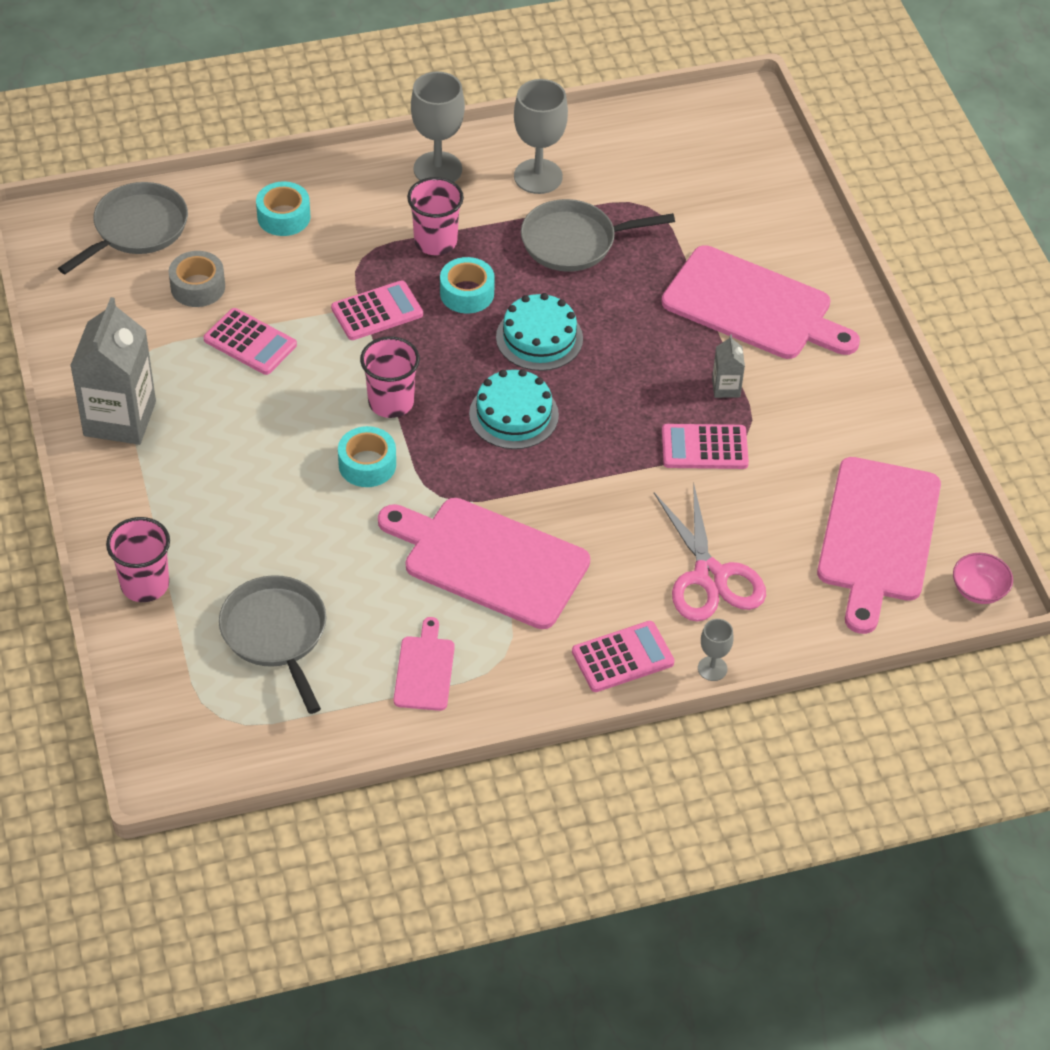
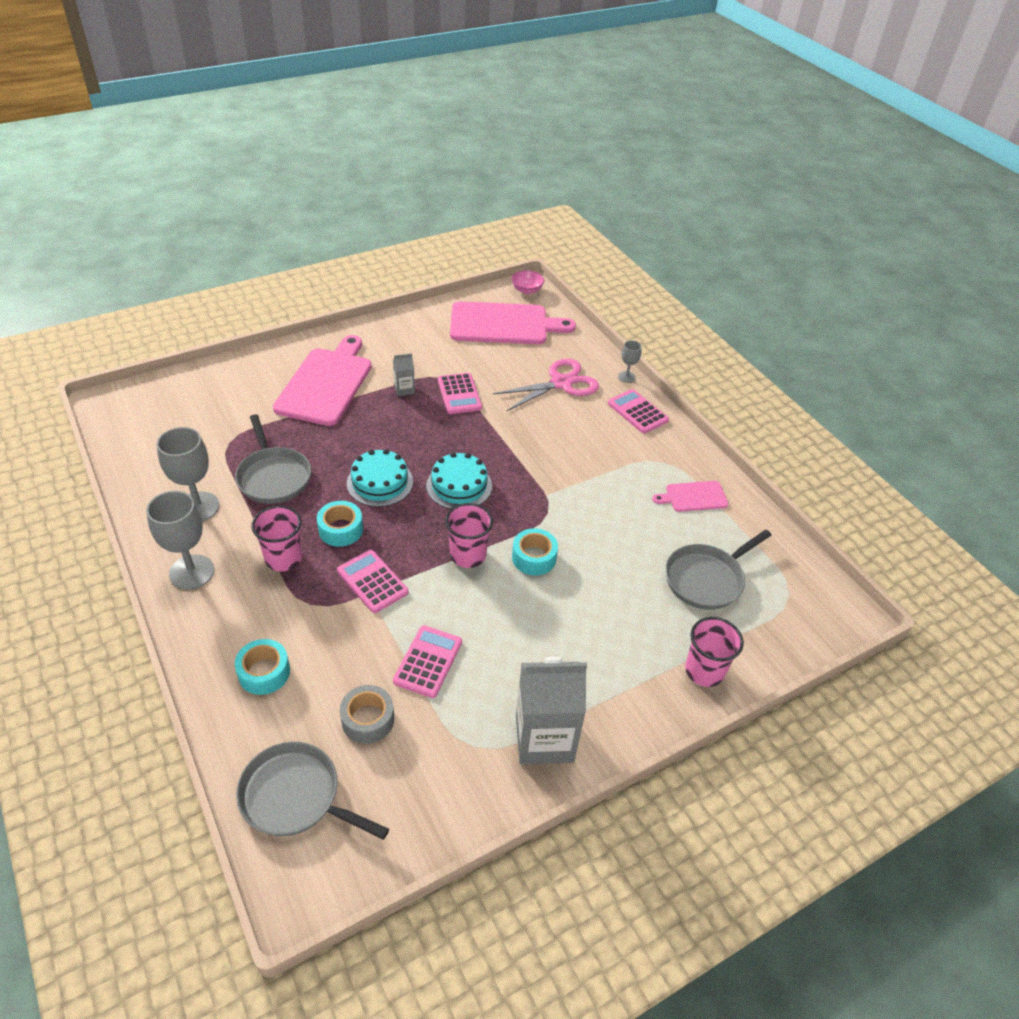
camera: 105 degrees left, 5 degrees down
(489, 561) = (592, 479): pink cutting board -> none

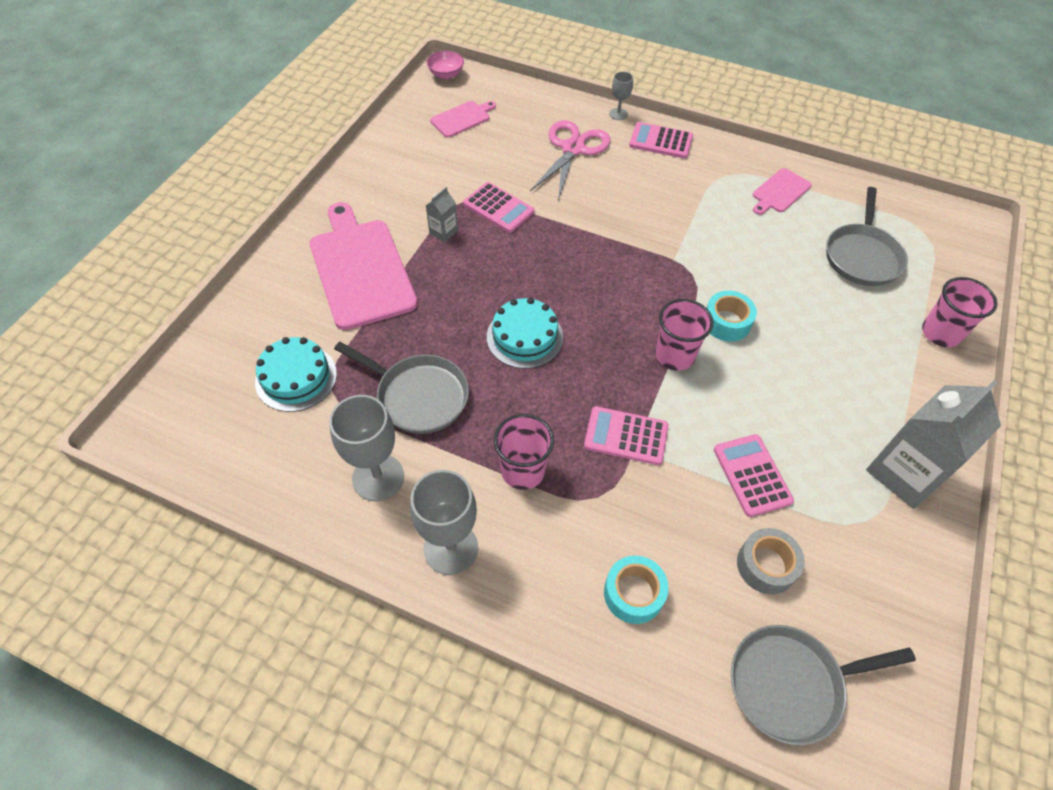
camera: 35 degrees left, 10 degrees up
(341, 529) = (542, 406): turquoise tape -> none
(459, 485) = (596, 296): turquoise cake -> turquoise cake (296, 377)
(503, 324) = (462, 118): pink cutting board -> pink cutting board, size x0.49

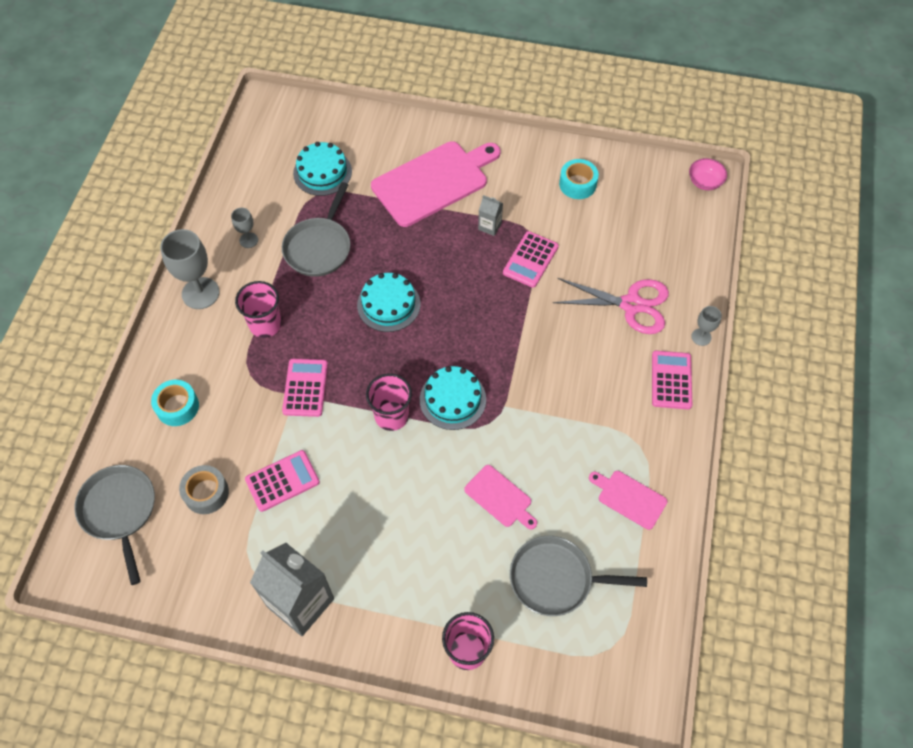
camera: 80 degrees right, 5 degrees up
(378, 477) = (248, 240): grey goblet -> grey goblet, size x0.52
(462, 118) = (643, 208): pink cutting board -> pink cutting board (500, 497)
(660, 299) = (452, 399): none -> turquoise cake
(726, 322) = (438, 455): turquoise tape -> turquoise tape (577, 184)

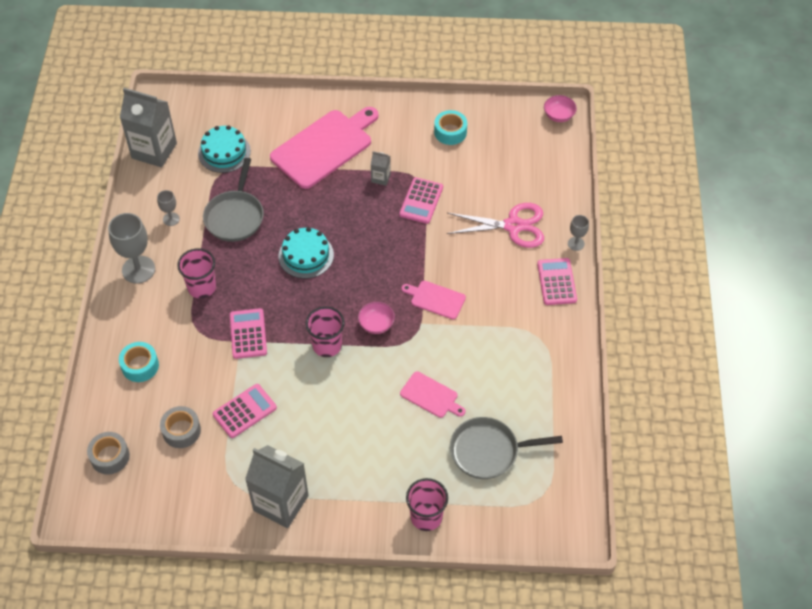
camera: 10 degrees left, 5 degrees down
(120, 511) = (110, 456): grey pan -> grey tape
(247, 160) = (154, 150): none -> grey carton
(452, 399) = (376, 324): turquoise cake -> pink bowl
(629, 498) = (538, 380): pink cutting board -> pink cutting board (436, 299)

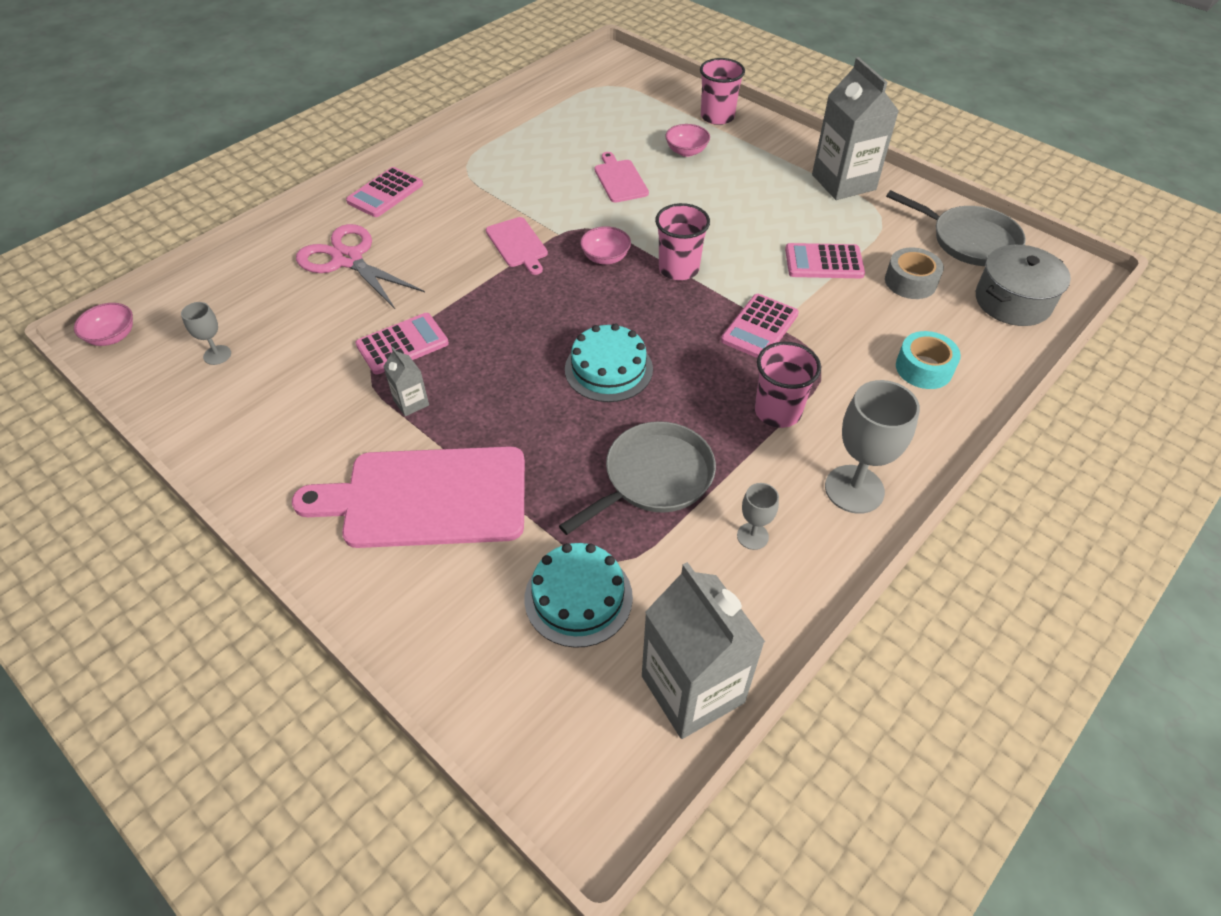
camera: 140 degrees left, 5 degrees down
(110, 456) = (1012, 301): grey tape -> grey pot
(413, 457) = (686, 151): none -> pink bowl
(450, 132) = (251, 403): turquoise tape -> none
(488, 451) = (616, 125): grey pan -> grey pan (969, 240)
(576, 243) = (317, 210): grey goblet -> grey goblet (217, 355)

